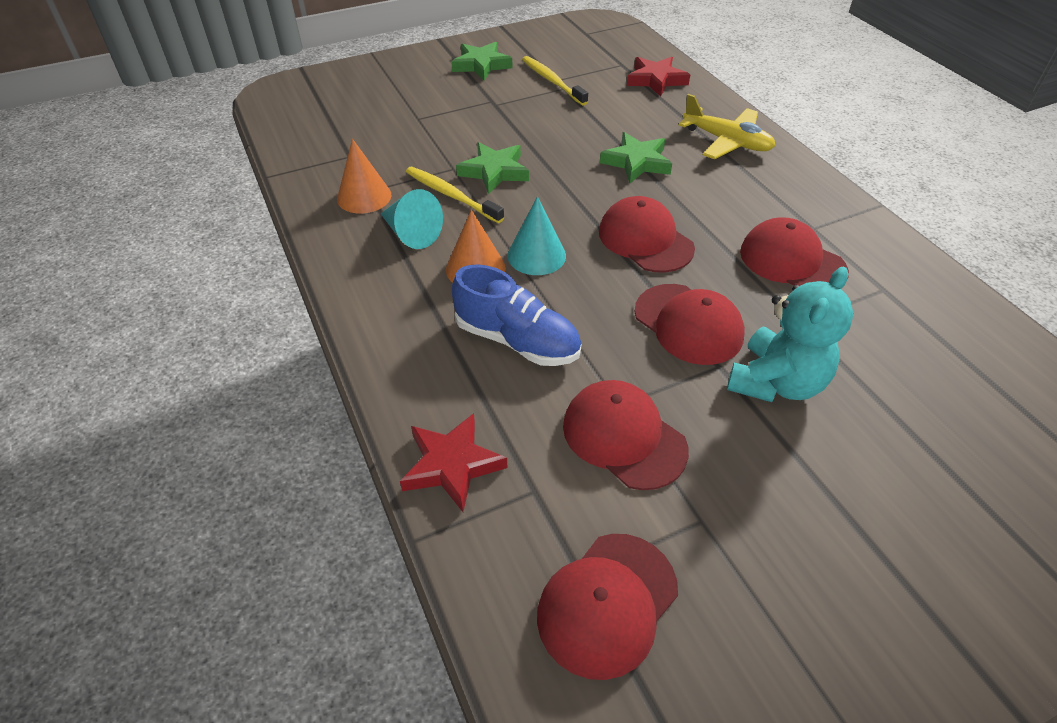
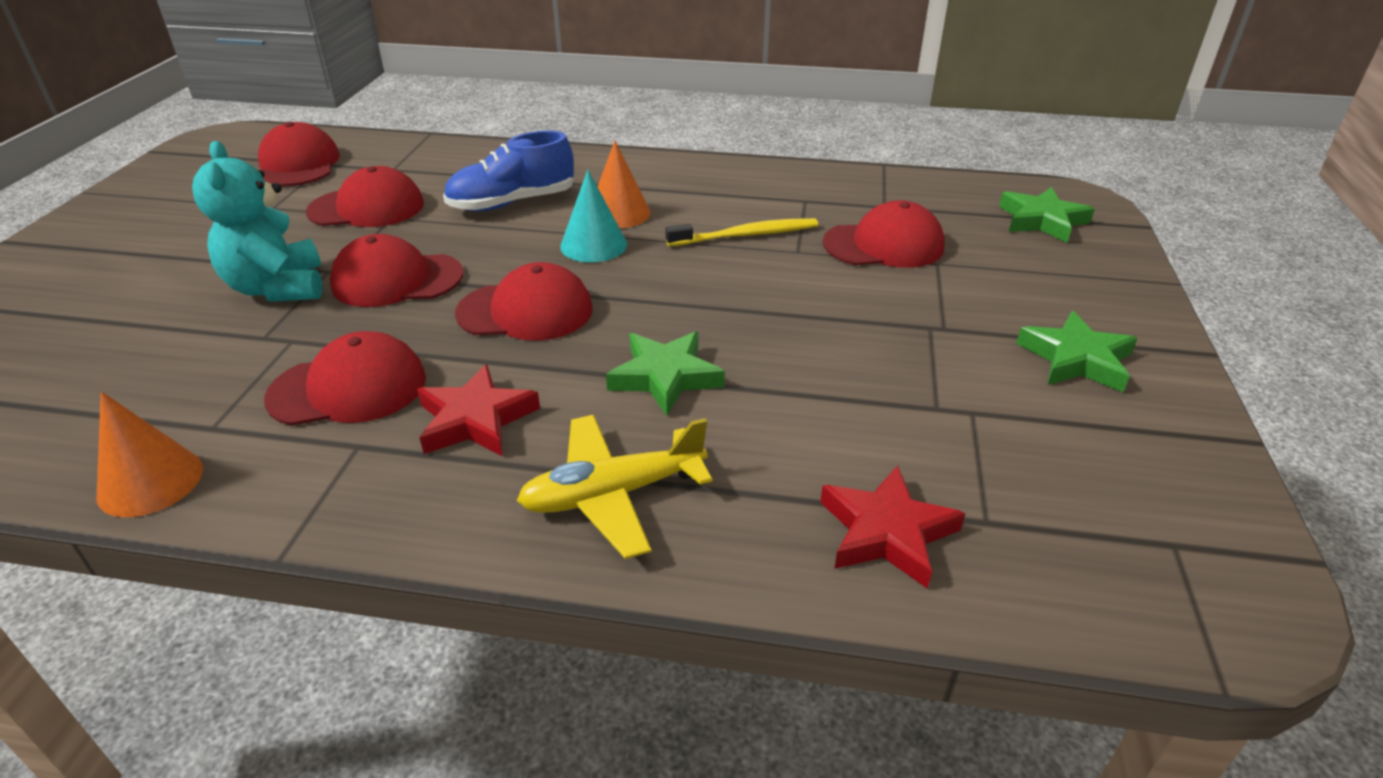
camera: 125 degrees right, 10 degrees down
(364, 197) = (796, 195): orange cone -> orange cone (150, 482)
(411, 233) = (708, 201): turquoise cone -> none
(412, 140) = (884, 245): none -> red cap
(452, 465) = (454, 153): red star -> red star (475, 419)
(494, 171) = (762, 272): green star -> green star (1042, 220)
(552, 81) = (970, 405): yellow toothbrush -> none

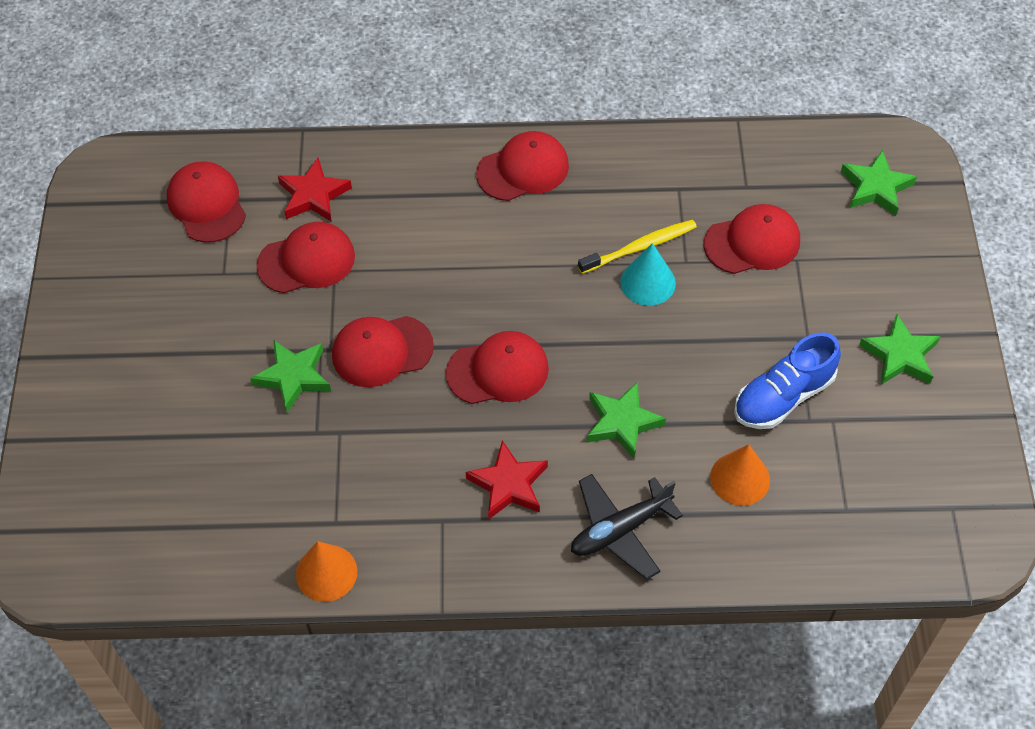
camera: 10 degrees left, 20 degrees up
(277, 288) = (293, 377): turquoise teddy bear -> green star
(348, 388) = (408, 471): red cap -> red cap (523, 169)
(512, 203) = (429, 233): blue shoe -> blue shoe (783, 396)
(593, 245) = (520, 281): turquoise cone -> turquoise cone (648, 282)
(613, 494) = (620, 530): yellow plane -> black plane
(619, 213) = (526, 233): orange cone -> orange cone (740, 478)
(887, 532) = (789, 528): red star -> red star (313, 195)

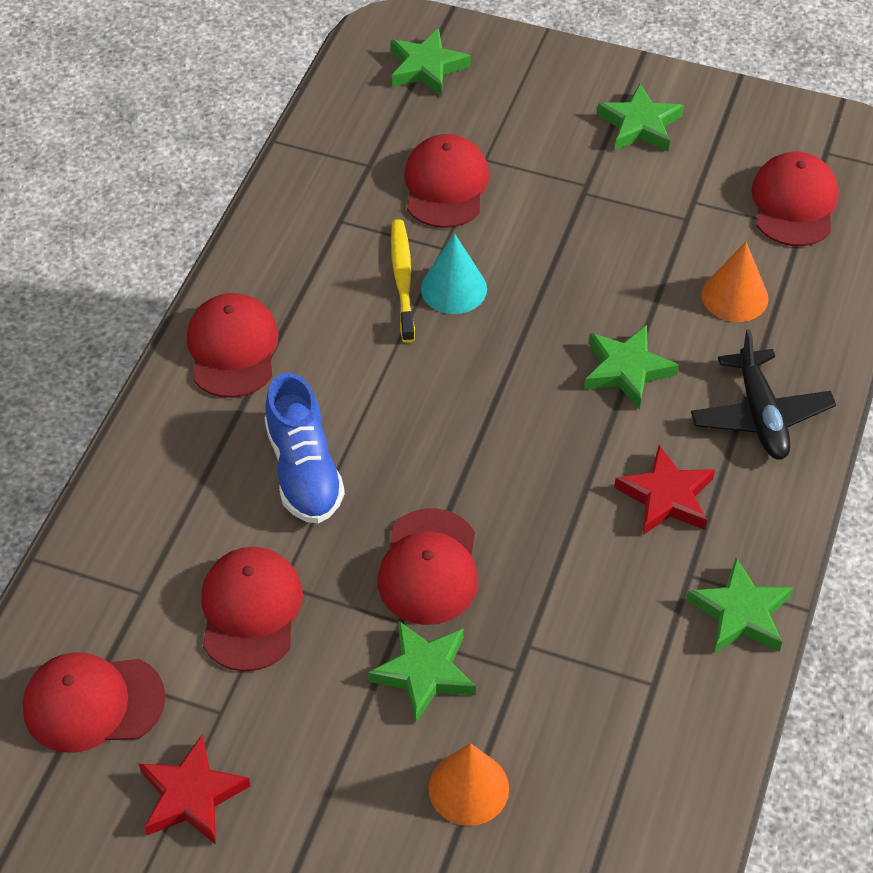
camera: 70 degrees left, 5 degrees down
(313, 195) = (148, 574): red star -> red star (191, 795)
(326, 573) = (719, 712): orange cone -> orange cone (468, 788)
(420, 564) = (740, 613): none -> green star
(498, 371) = (509, 460): red cap -> red cap (794, 203)
(783, 396) = (650, 229): blue shoe -> blue shoe (304, 471)

